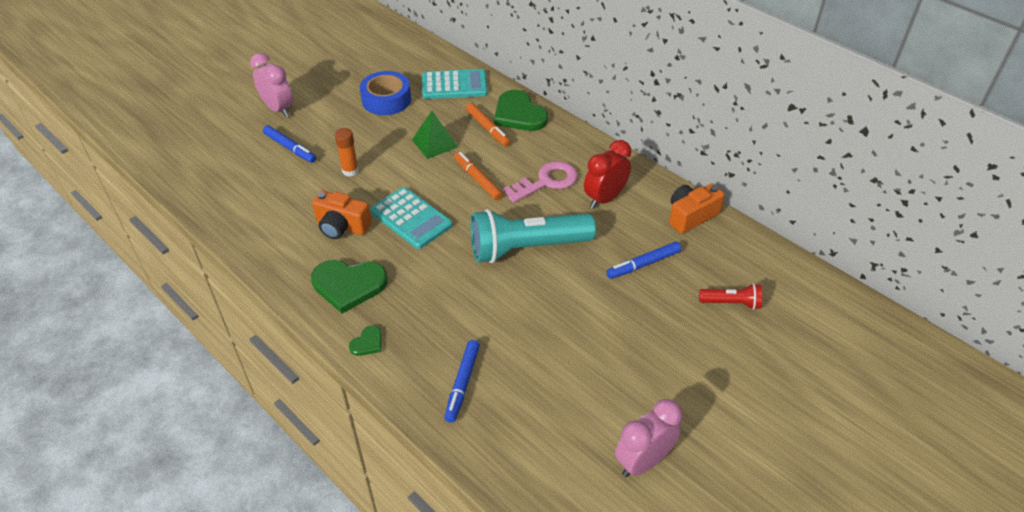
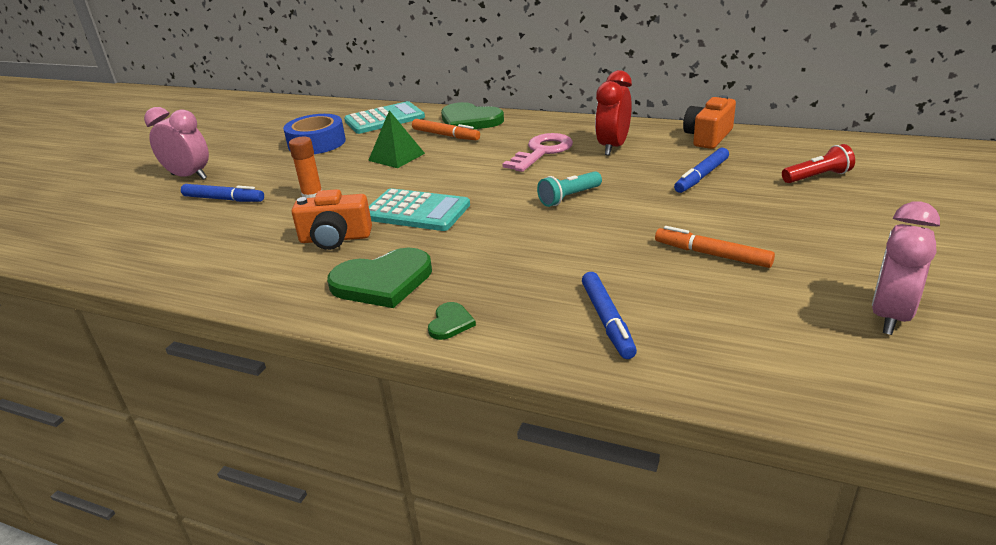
camera: 20 degrees left, 15 degrees down
(477, 179) = (467, 167): orange marker -> orange marker (712, 254)
(526, 248) = (569, 198): turquoise flashlight -> turquoise flashlight, size x0.47

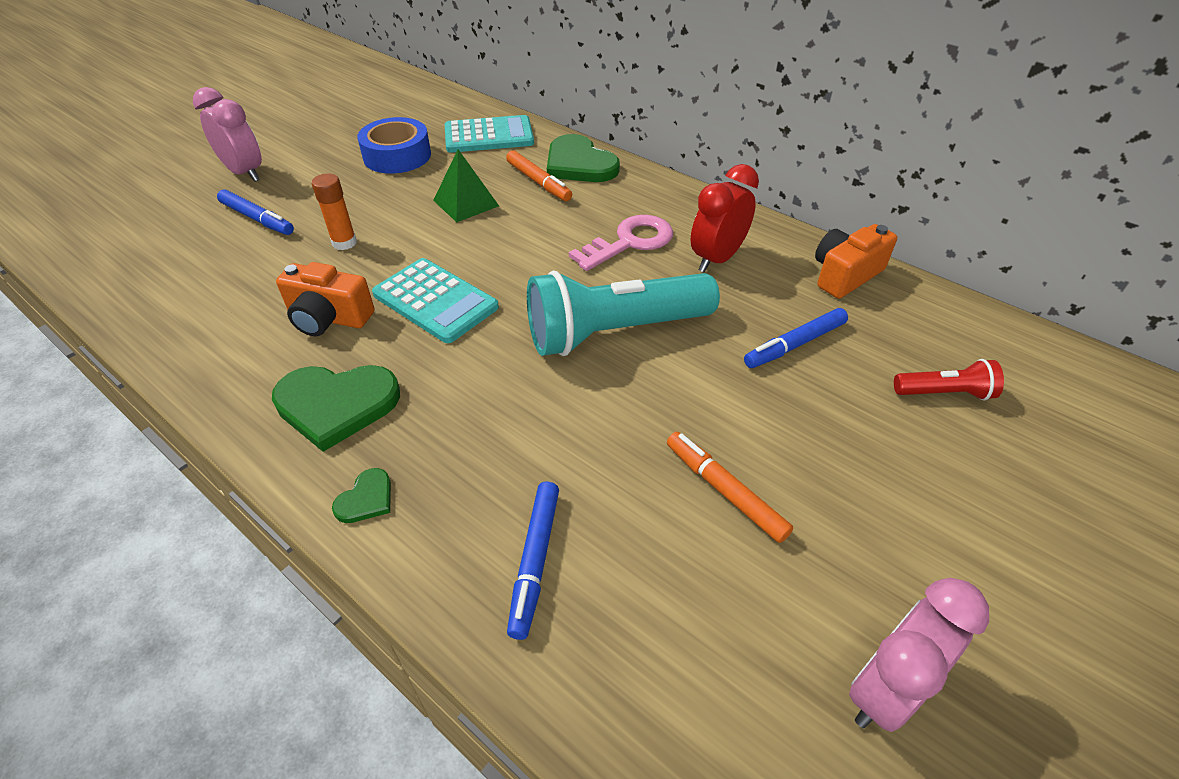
camera: 15 degrees right, 15 degrees up
(569, 198) = (614, 332): turquoise flashlight -> turquoise flashlight, size x2.14

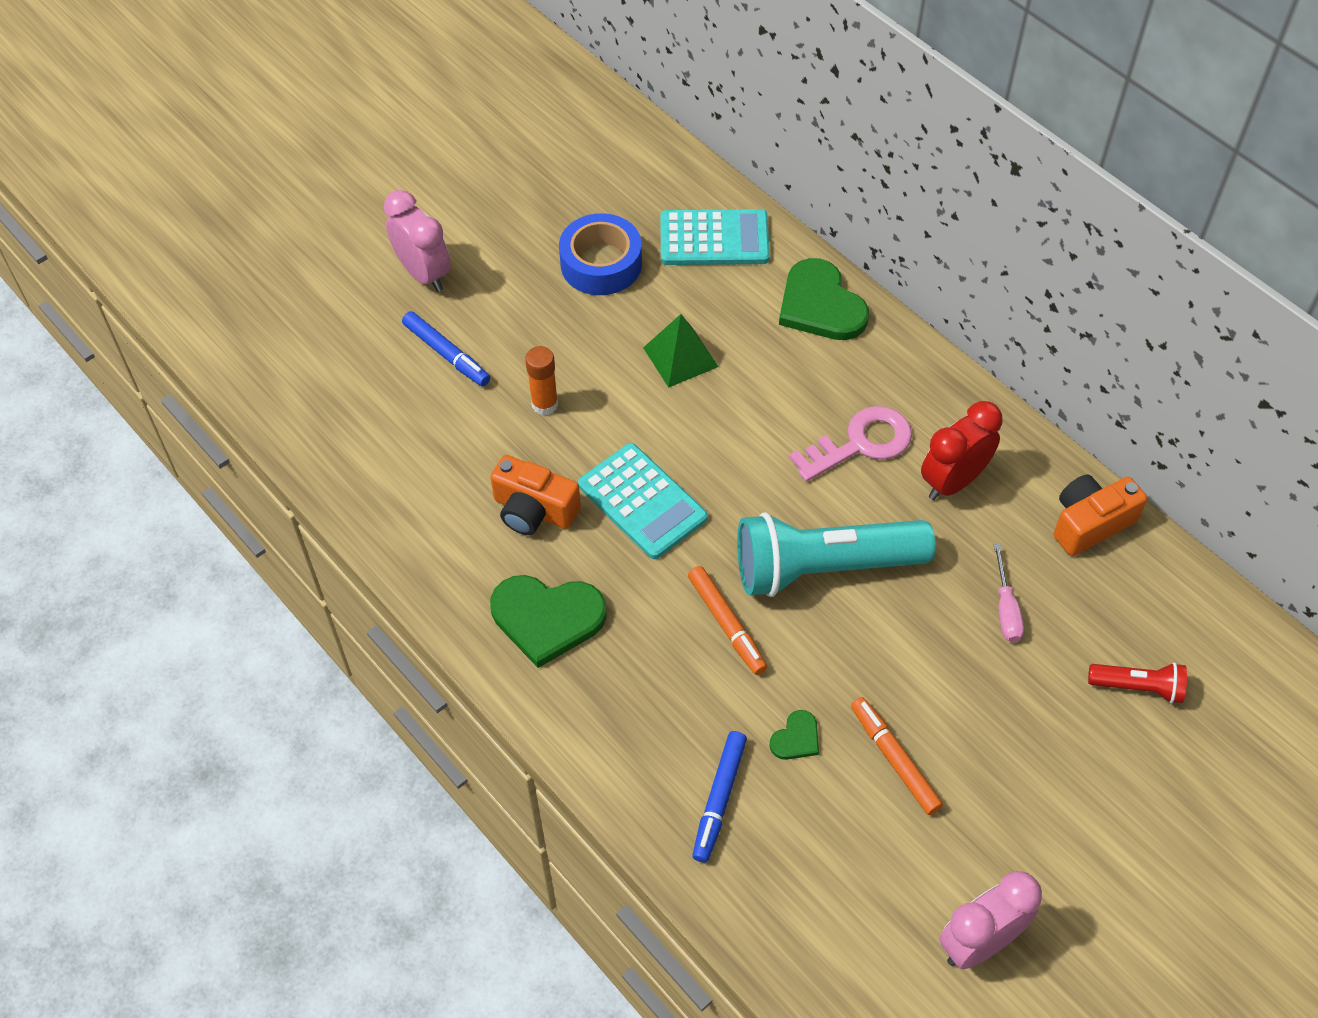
camera: 10 degrees right, 10 degrees up
(366, 499) = (578, 721): green heart -> green heart (796, 738)
(538, 182) = (768, 332): orange marker -> orange marker (726, 624)
(794, 344) = (1006, 609): blue marker -> pink screwdriver

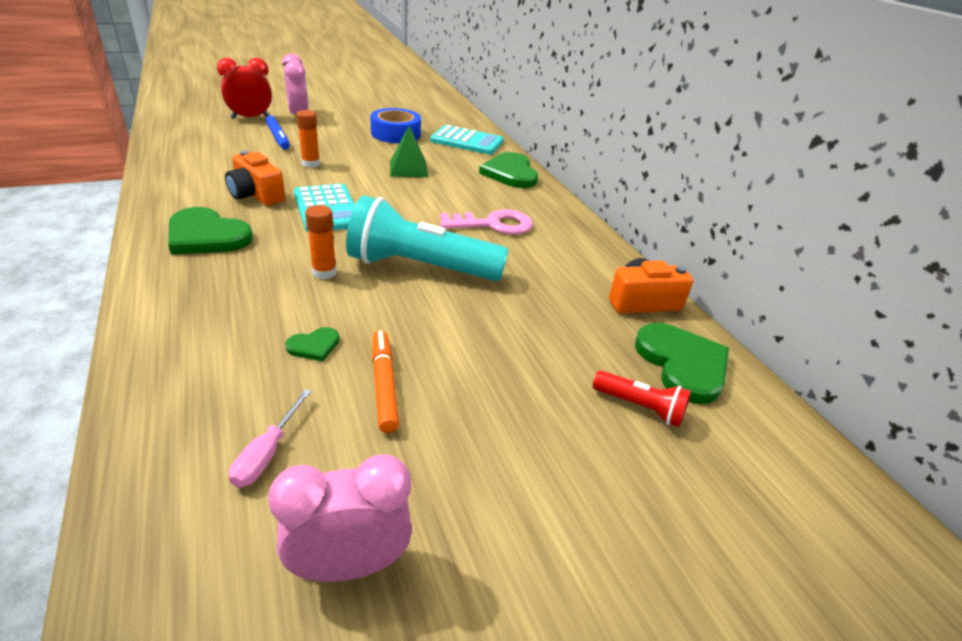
camera: 15 degrees right, 20 degrees down
(719, 799) = (213, 362): blue marker -> none
(726, 624) = (324, 272): orange marker -> orange glue stick
(953, 481) = (547, 256): red clock -> red clock (250, 118)
(1006, 609) = (546, 326): pink screwdriver -> pink screwdriver (267, 453)
(1160, 609) = (682, 364): none -> green heart

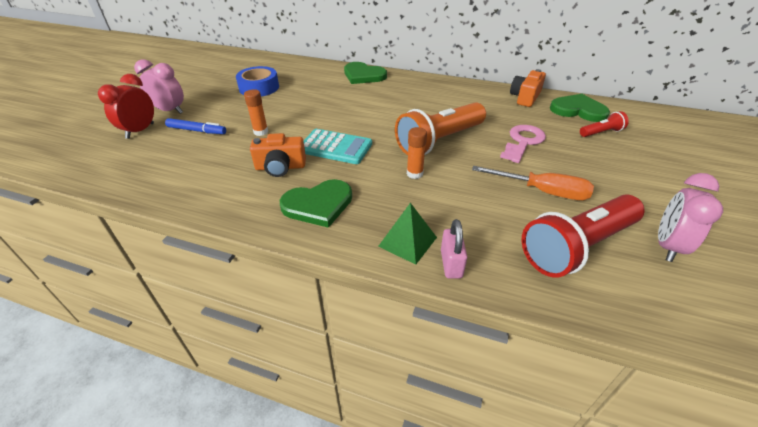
camera: 45 degrees left, 5 degrees up
(156, 352) = (451, 264): none -> pink padlock
(267, 453) = (577, 247): pink screwdriver -> red flashlight
(314, 346) = (490, 202): green heart -> none
(384, 385) = (542, 191): orange marker -> orange screwdriver
(408, 169) = (316, 102): green pyramid -> green pyramid (408, 241)
(420, 267) = (439, 141): turquoise flashlight -> orange flashlight
(467, 141) = (304, 71): turquoise calculator -> none
(493, 224) = (416, 103): pink key -> pink key (523, 142)

